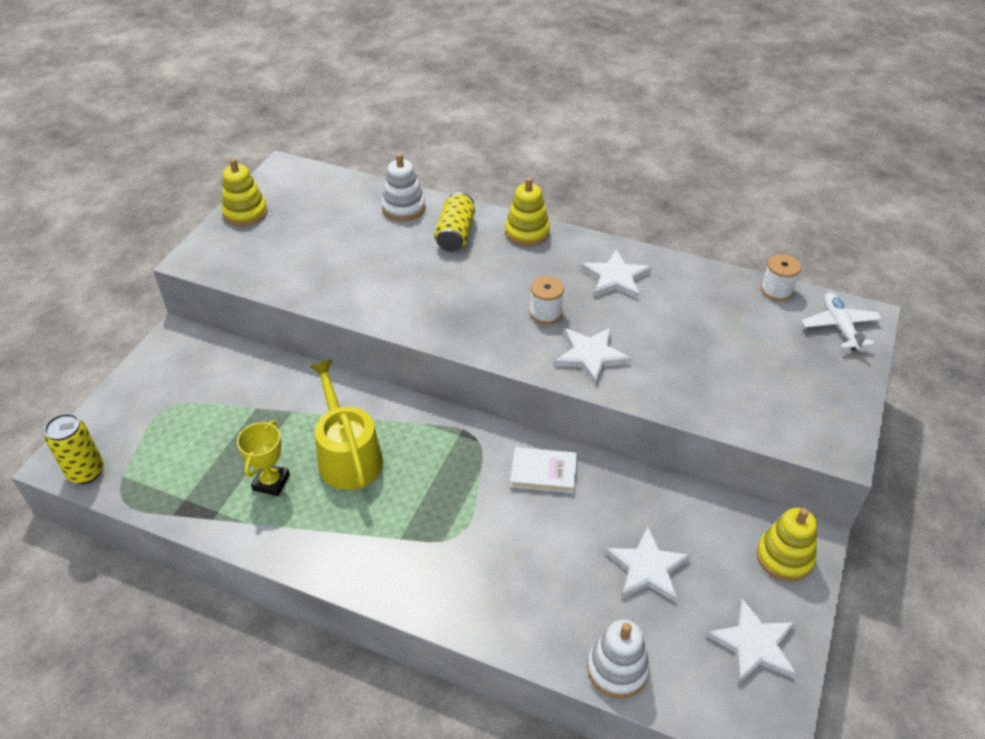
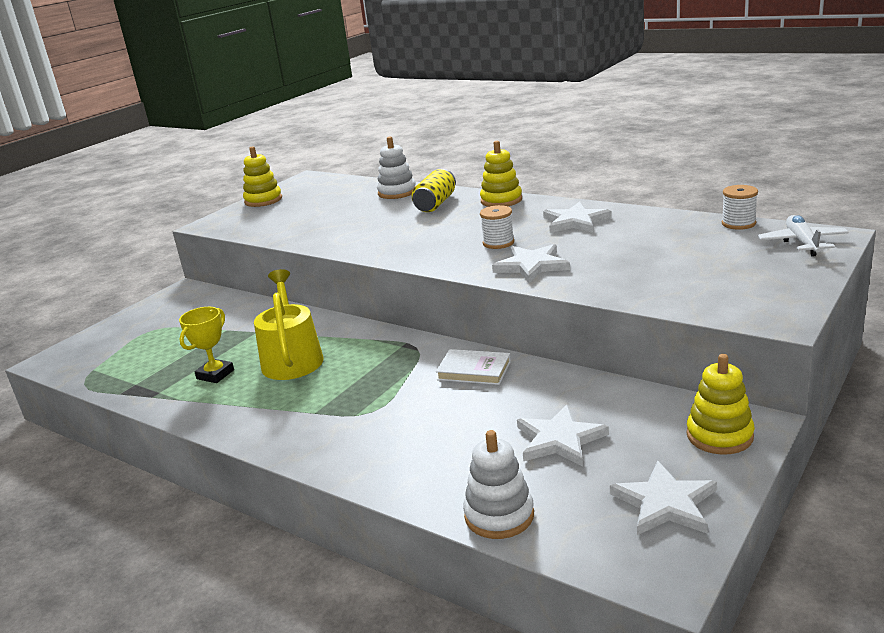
camera: 15 degrees right, 20 degrees down
(86, 472) = (65, 367): yellow can -> none

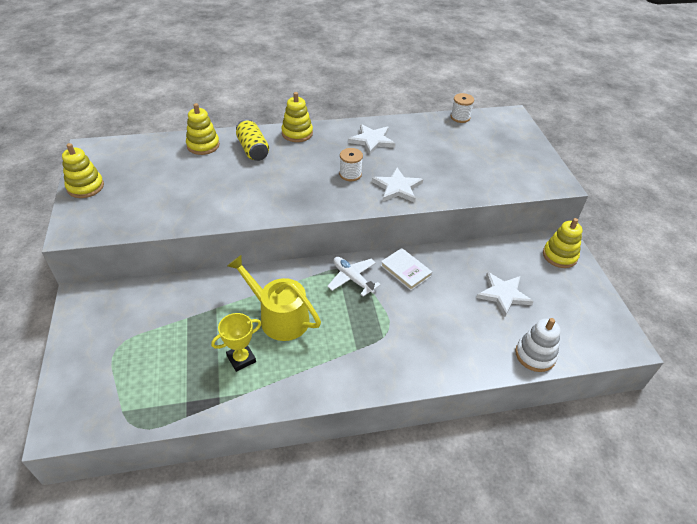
camera: 50 degrees left, 20 degrees up
(215, 374) = (241, 359): yellow trophy -> yellow trophy turned 75 degrees clockwise
(397, 192) = (203, 145): white stacking toy -> yellow stacking toy
(474, 371) = (405, 271): white book -> white book turned 75 degrees clockwise
(665, 503) = (584, 306): white star -> none
(802, 243) = (505, 124): white plane -> white plane (352, 279)

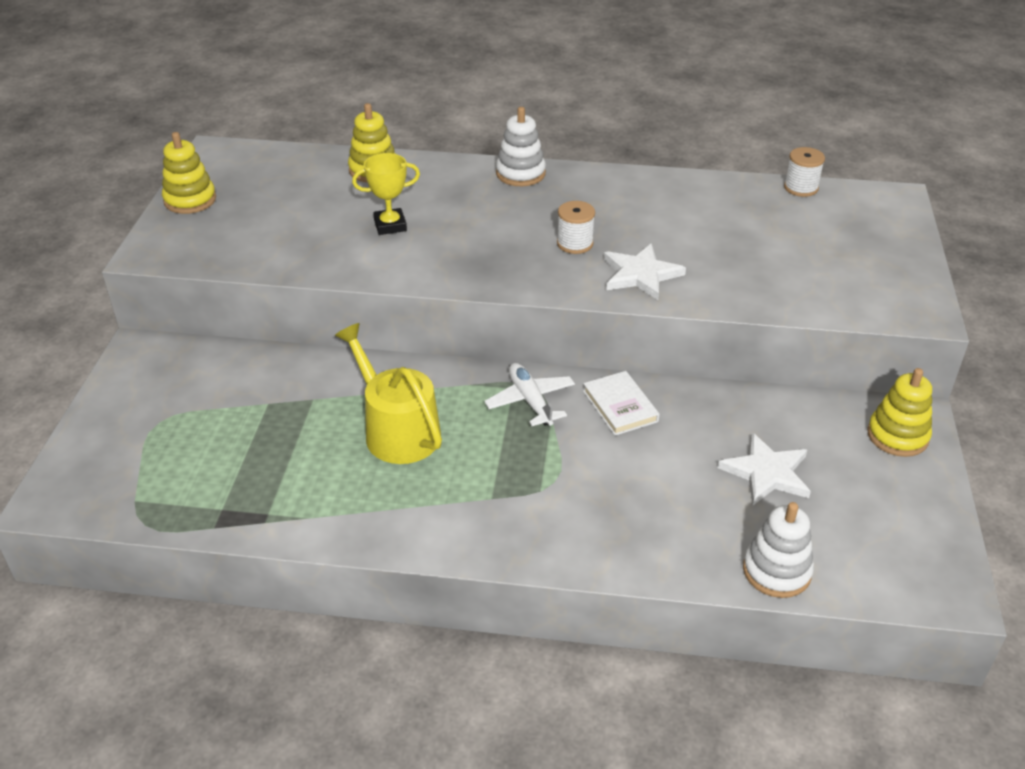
camera: 20 degrees right, 5 degrees down
(241, 359) = (319, 472): yellow trophy -> yellow trophy (390, 225)
(253, 149) = (443, 186): yellow can -> none
(297, 133) = (520, 173): yellow stacking toy -> white stacking toy
(372, 140) = (634, 201): white star -> none

